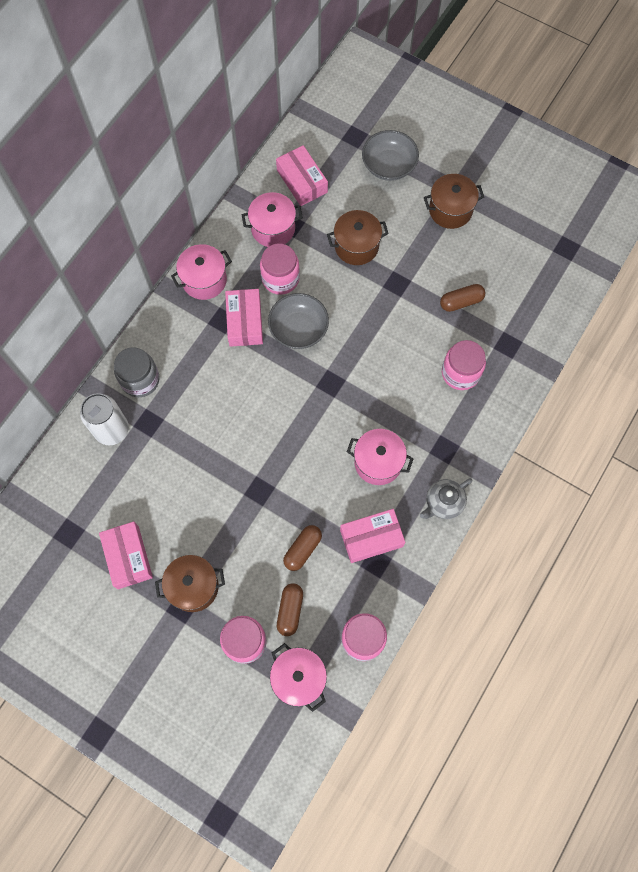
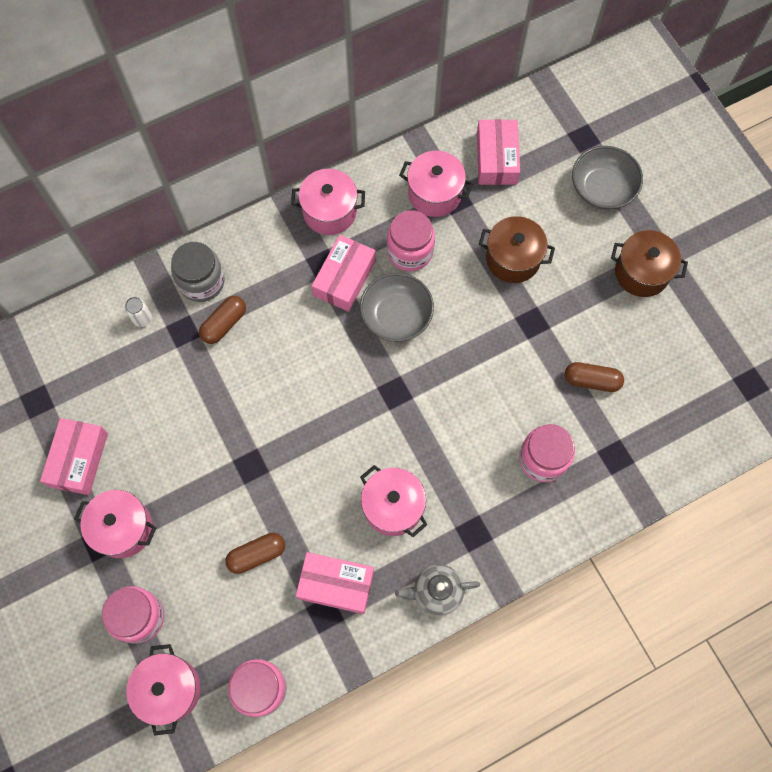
camera: 30 degrees right, 0 degrees up
(112, 430) = (142, 319): white can -> white can, size x0.48
(193, 587) = (123, 528): brown pot -> pink pot
(290, 610) = (204, 612): brown capsule -> brown capsule (224, 324)

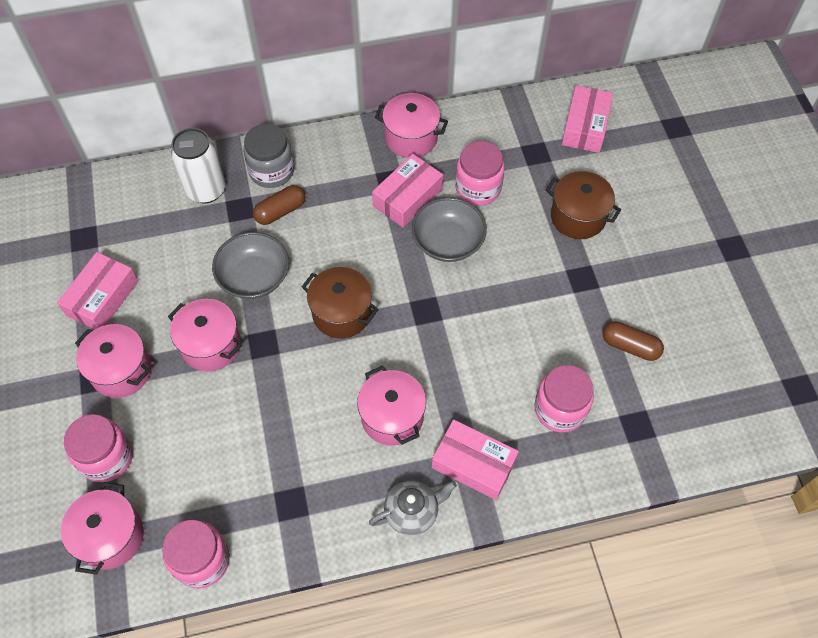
camera: 15 degrees right, 10 degrees down
(142, 319) = (206, 190): white can -> white can, size x2.09
(257, 554) = (241, 428): brown capsule -> none
(336, 585) = (311, 478): pink box -> pink box (473, 464)
(434, 194) = (516, 144): pink pot -> pink pot (211, 345)
(436, 592) = (412, 512): grey teapot -> grey teapot turned 150 degrees clockwise
(602, 188) = (684, 174): grey bowl -> grey bowl (254, 277)
(641, 273) = (706, 258): brown pot -> brown pot (341, 313)

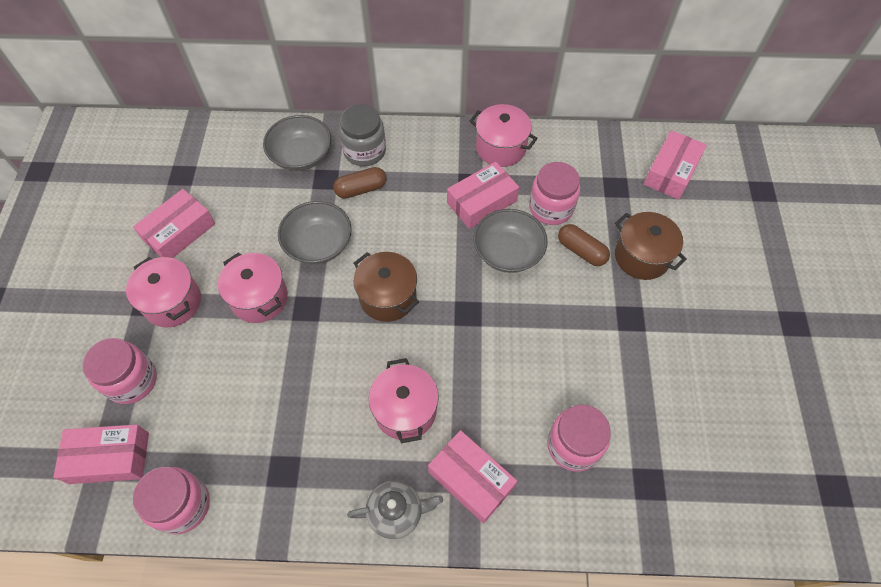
camera: 15 degrees right, 0 degrees up
(111, 536) = (109, 458): pink pot -> pink box
(206, 190) = (301, 155): white can -> grey bowl
(630, 346) = (662, 399): brown capsule -> brown capsule (581, 251)

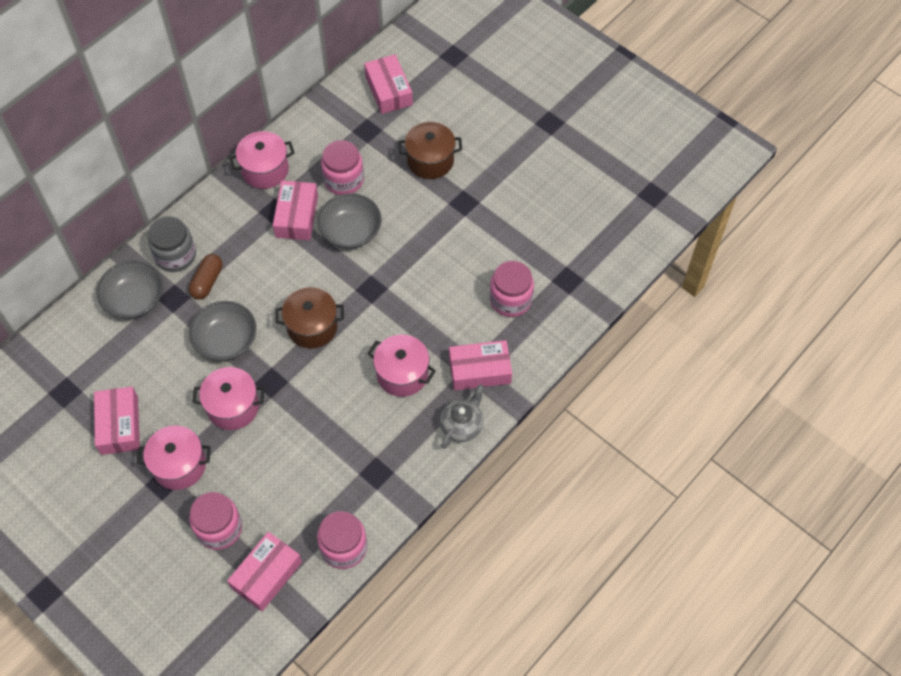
camera: 50 degrees left, 0 degrees up
(581, 251) = (392, 190): brown capsule -> none

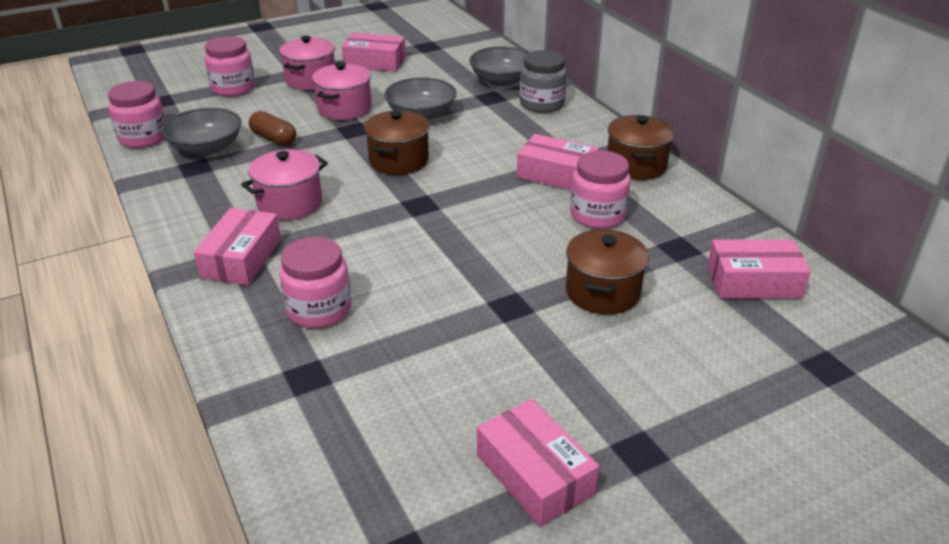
camera: 110 degrees right, 25 degrees down
(207, 281) = (499, 115): brown capsule -> brown capsule (274, 139)
(265, 170) = (636, 165): pink pot -> brown pot
(266, 575) = (166, 101): pink box -> pink box (534, 474)
(350, 231) = (513, 206): grey bowl -> grey bowl (206, 148)
(462, 425) = (186, 229): grey teapot -> none

